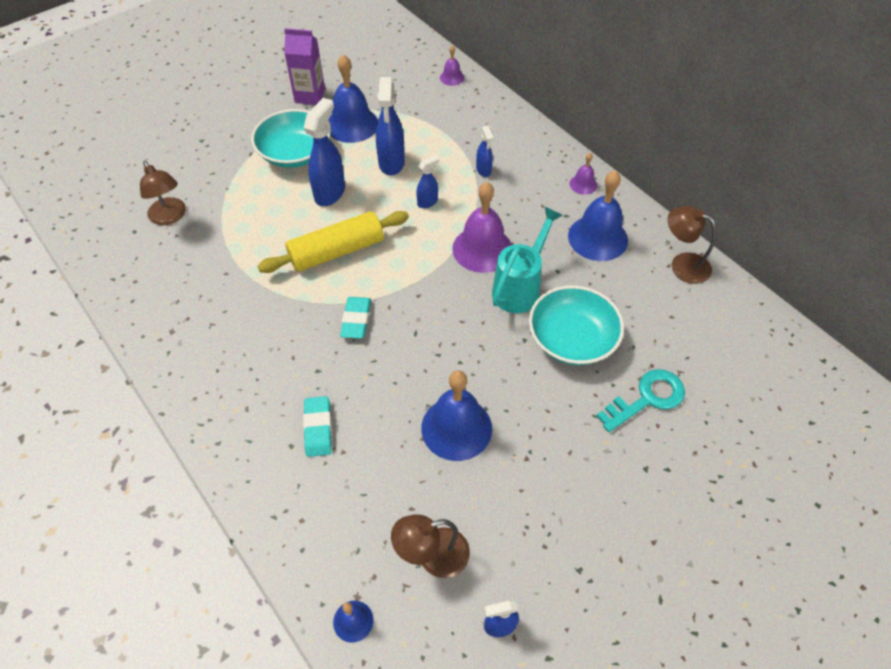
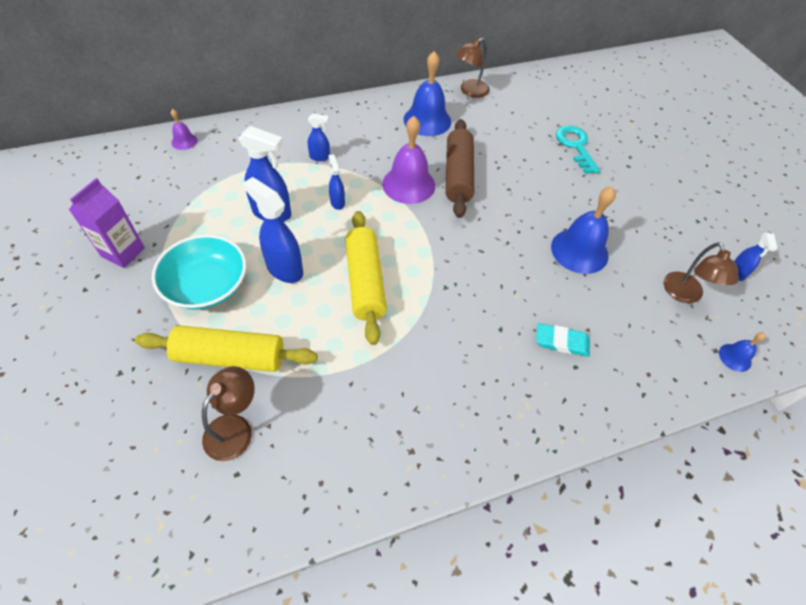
camera: 75 degrees left, 0 degrees up
(170, 217) = (235, 428): brown lamp -> brown lamp turned 45 degrees counterclockwise
(231, 192) = (230, 357): none -> yellow rolling pin
(352, 124) = (196, 228): blue bell -> none
(356, 320) = (453, 287): turquoise eraser -> none
(520, 287) = (458, 175): turquoise watering can -> brown rolling pin
(572, 339) = (516, 164): turquoise bowl -> none
(583, 184) = (369, 109): purple bell -> none

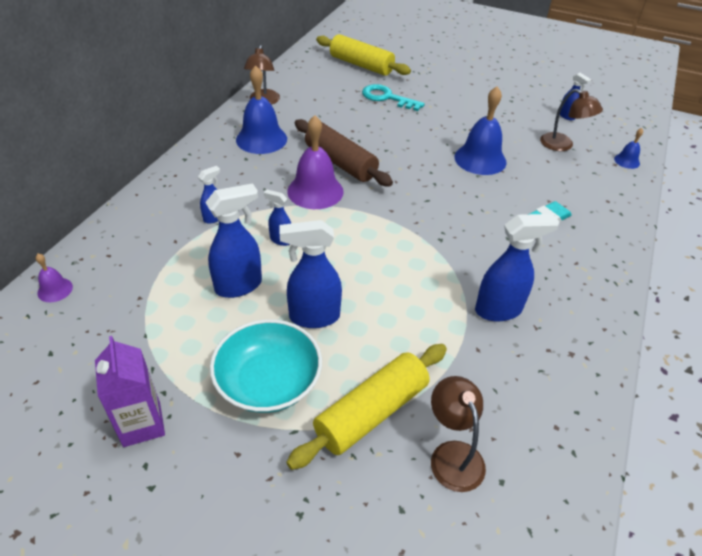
camera: 45 degrees left, 10 degrees down
(365, 282) = (386, 277): yellow rolling pin -> yellow rolling pin (361, 65)
(407, 372) = (499, 310): none -> blue spray bottle

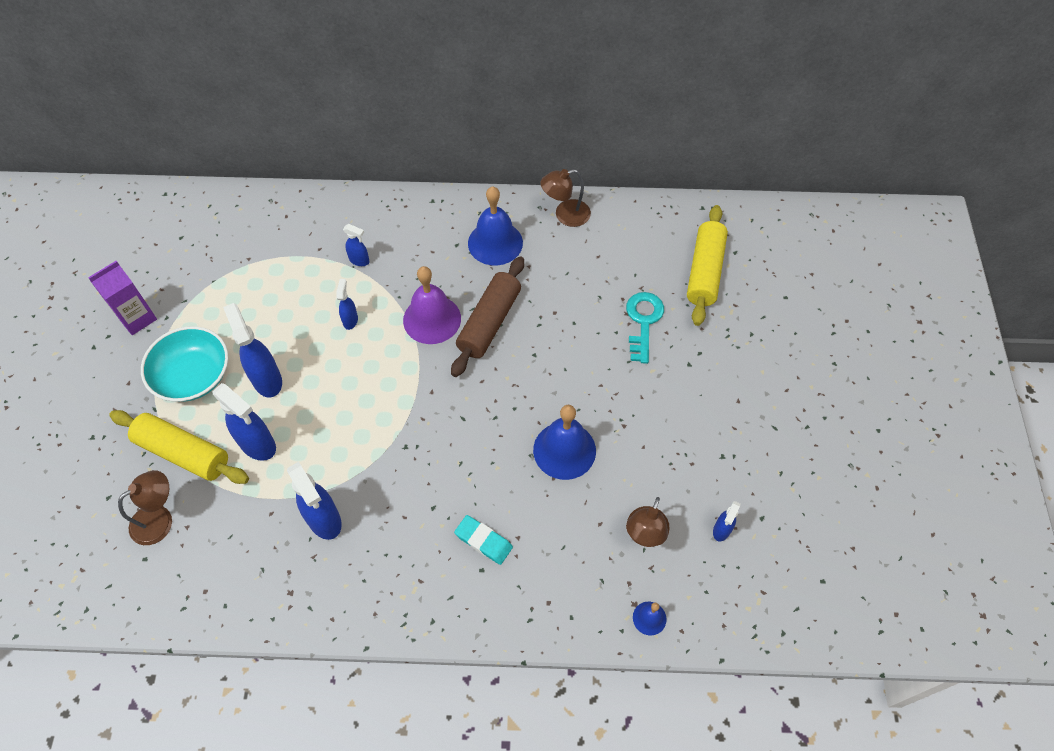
camera: 70 degrees right, 15 degrees up
(55, 290) = (238, 206): purple bell -> none
(239, 286) = (283, 315): blue spray bottle -> blue spray bottle (258, 445)

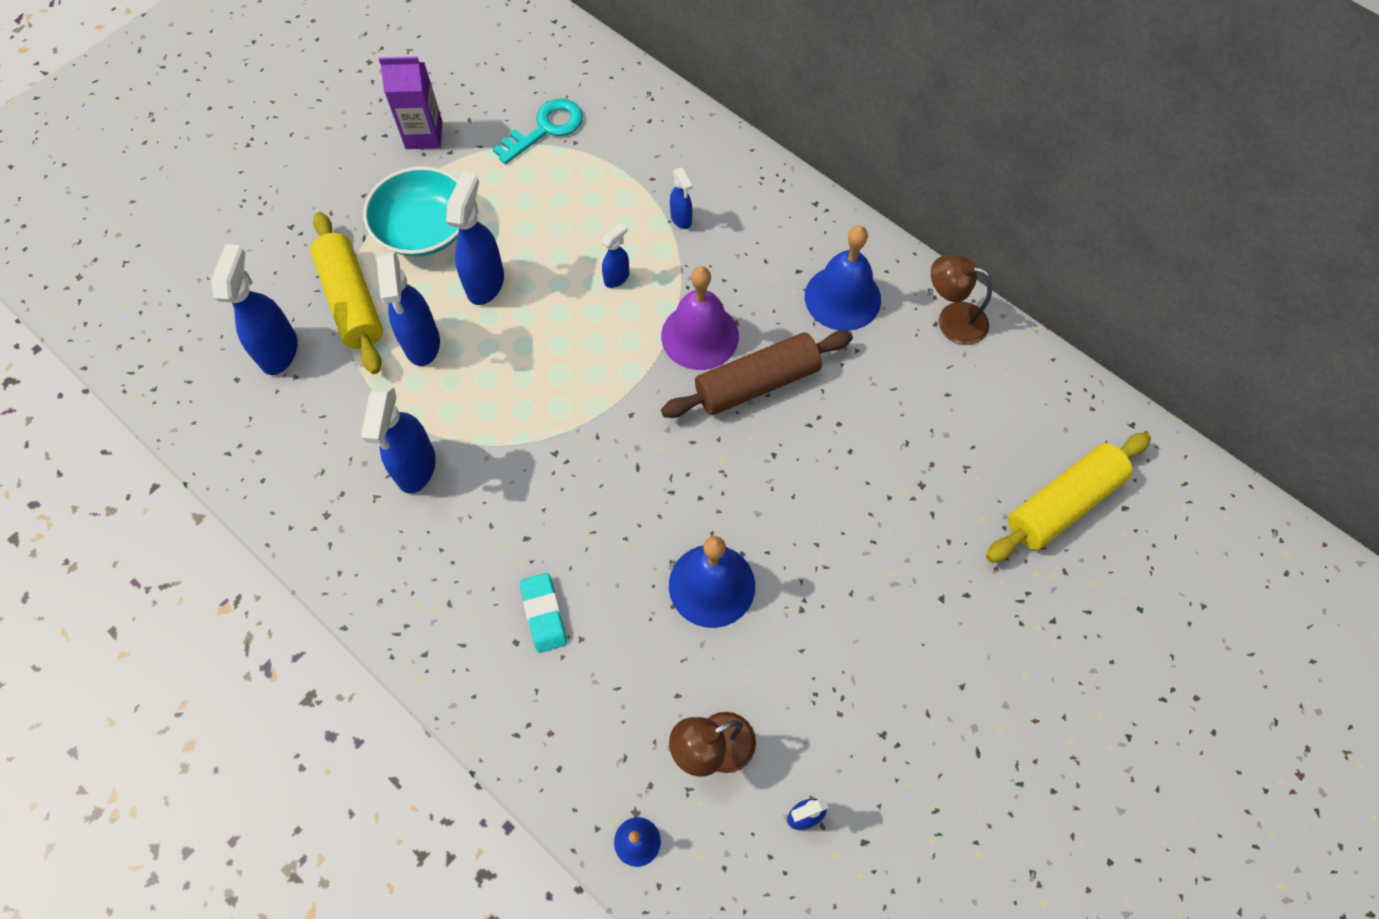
camera: 40 degrees right, 5 degrees up
(159, 519) = (279, 351): brown lamp -> blue spray bottle
(643, 322) = (932, 509): turquoise key -> turquoise key (546, 128)

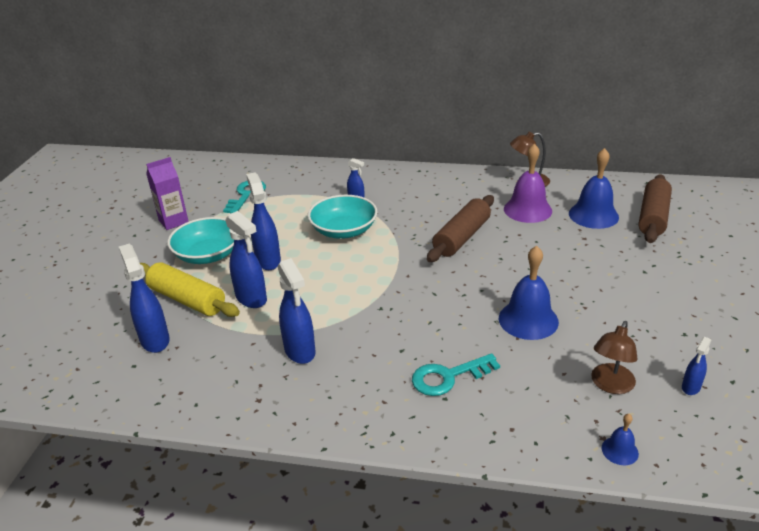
camera: 30 degrees left, 30 degrees down
(544, 614) = (448, 377): turquoise eraser -> turquoise key
(617, 278) = (344, 230): blue spray bottle -> turquoise bowl
(700, 336) = (412, 233): purple bell -> purple bell (527, 209)
(842, 297) = (469, 194): blue bell -> blue bell (593, 215)
(1063, 504) = (653, 217): yellow rolling pin -> brown rolling pin

